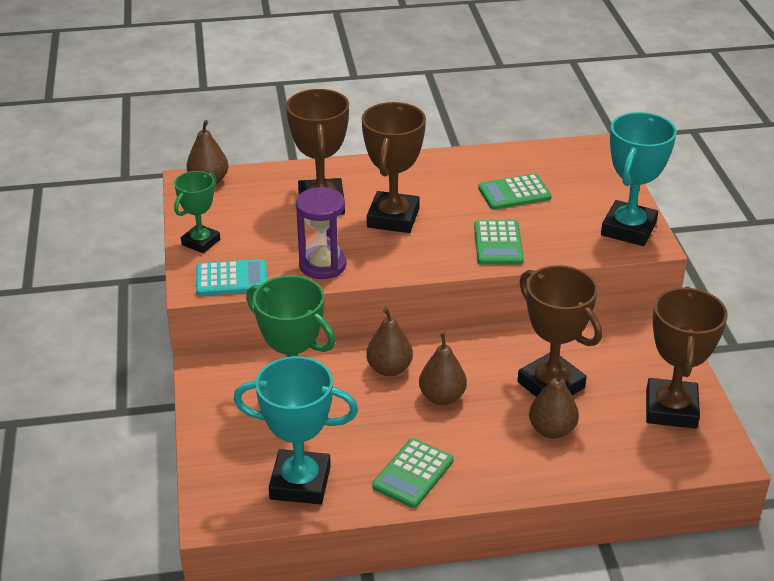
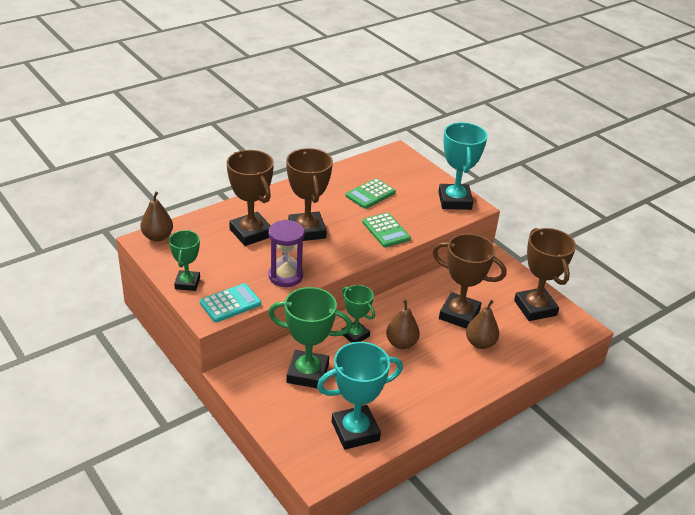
camera: 30 degrees left, 0 degrees up
(389, 369) = (355, 335): brown pear -> green trophy
(413, 474) = (420, 400): green calculator -> none

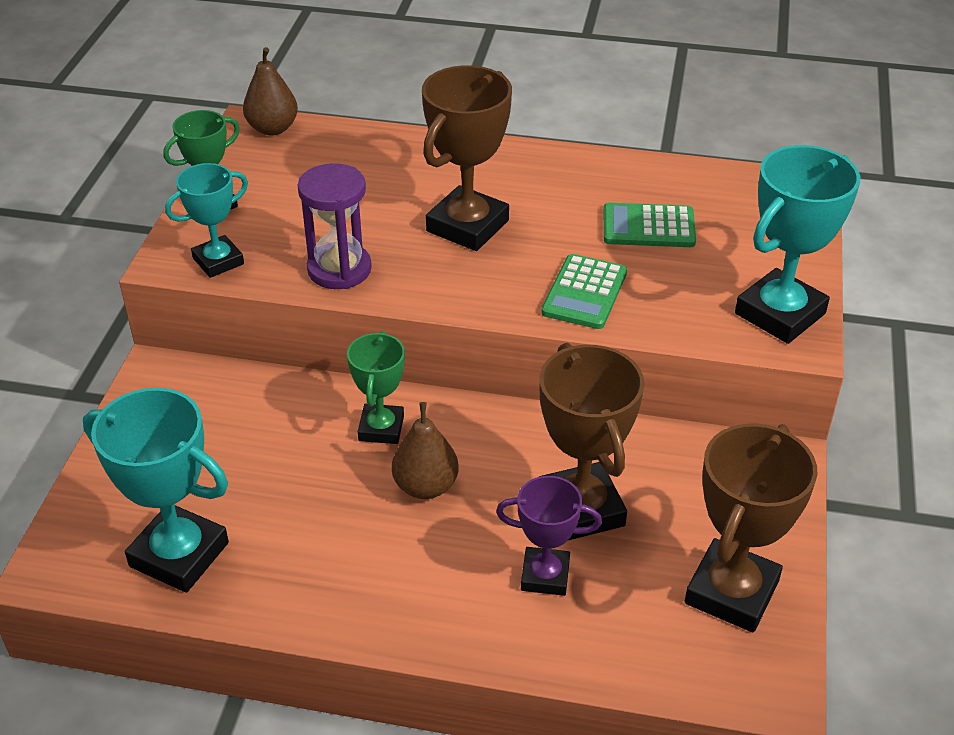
camera: 50 degrees right, 5 degrees up
(230, 303) = (218, 261): turquoise calculator -> turquoise trophy
(251, 233) = (389, 187): brown trophy -> none
(307, 373) = (243, 433): green trophy -> none
(480, 343) = (545, 575): brown pear -> purple trophy

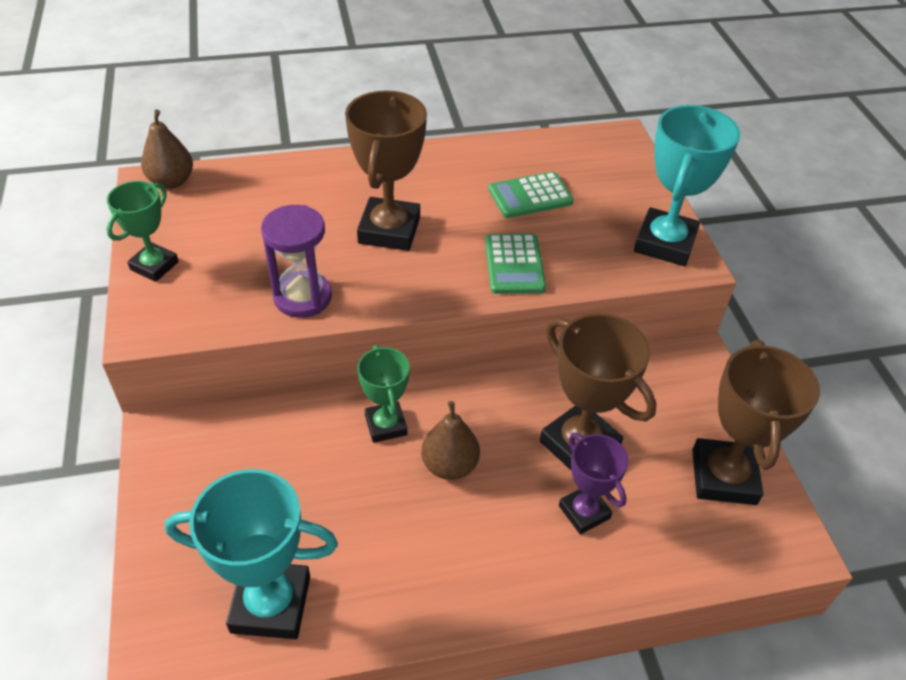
camera: 25 degrees left, 5 degrees up
(218, 261) = (188, 318): turquoise trophy -> none
(545, 575) = (584, 512): purple trophy -> purple trophy turned 75 degrees clockwise

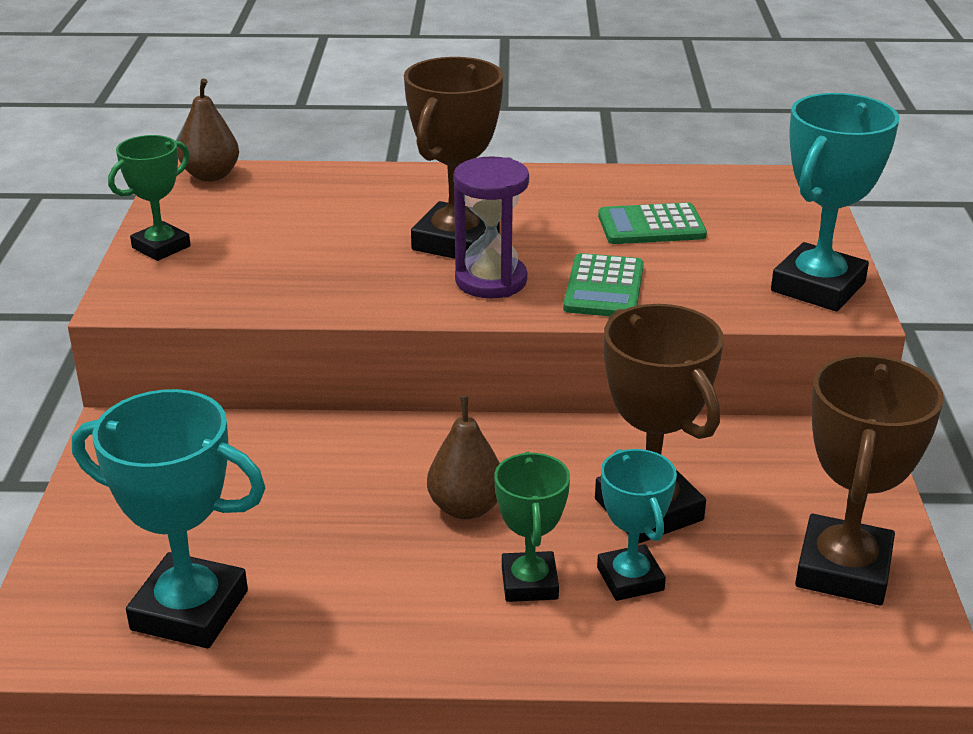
camera: 15 degrees right, 15 degrees down
(302, 297) = (324, 291): purple hourglass -> purple hourglass (491, 281)
(386, 425) = (398, 458): green trophy -> green trophy (529, 583)
(584, 512) = (630, 579): purple trophy -> turquoise trophy

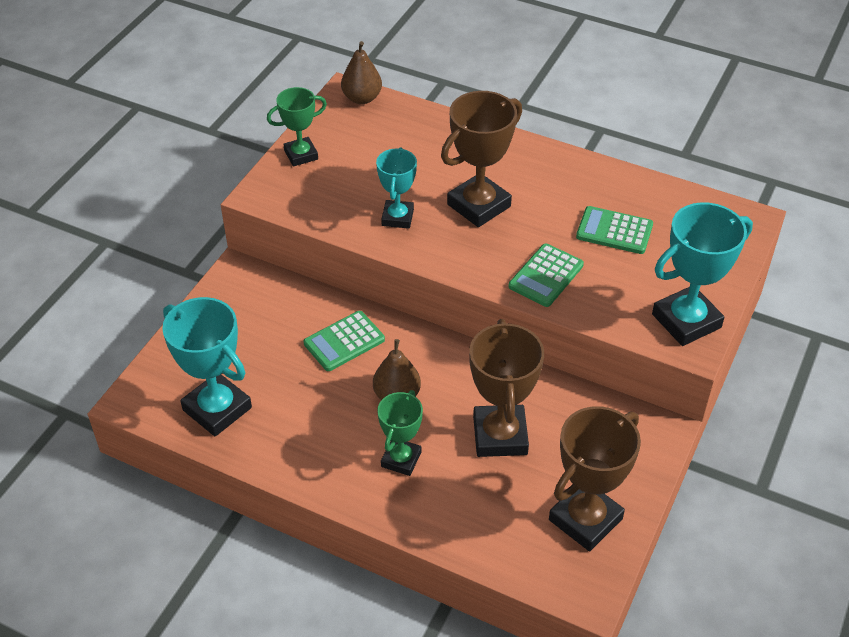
camera: 25 degrees right, 15 degrees up
(341, 467) = (344, 342): none -> green calculator
(491, 281) = (479, 247): purple hourglass -> none
(630, 579) = (458, 478): turquoise trophy -> turquoise trophy (397, 217)

